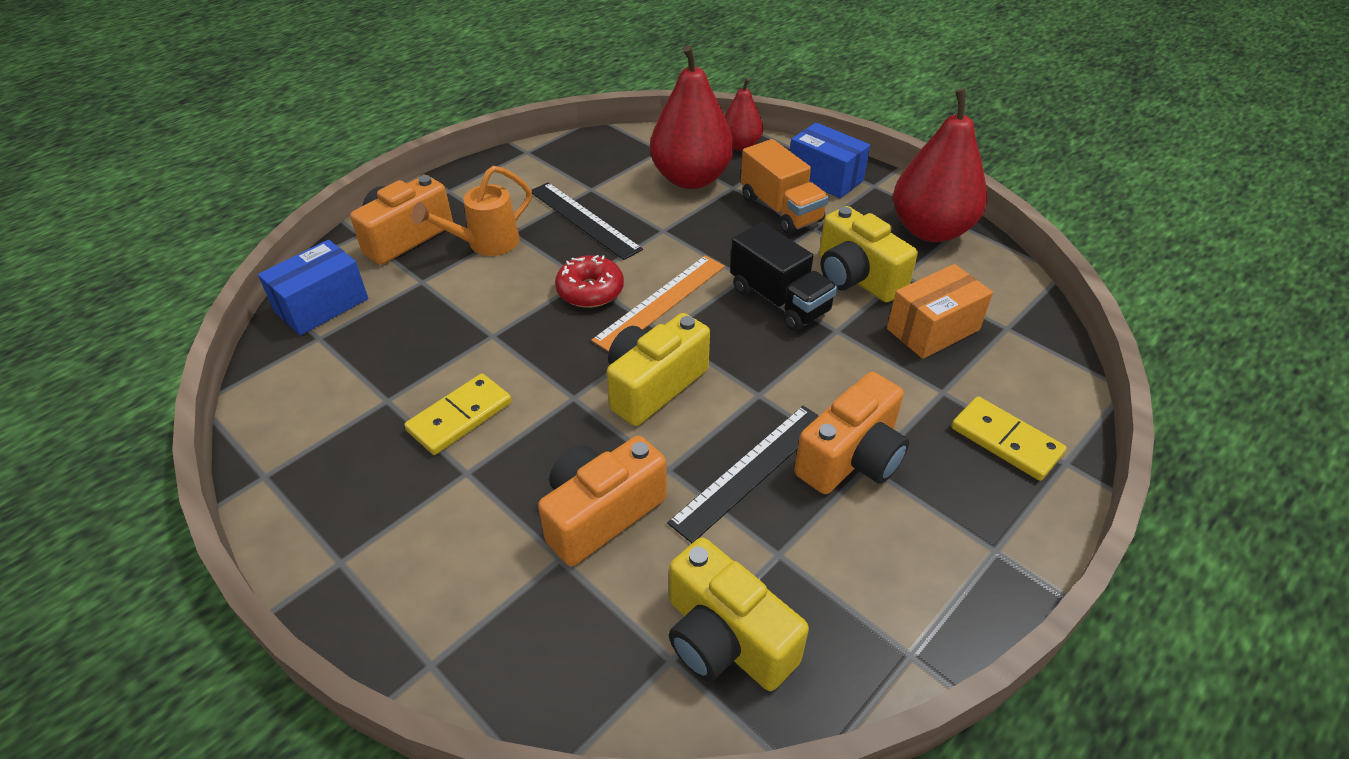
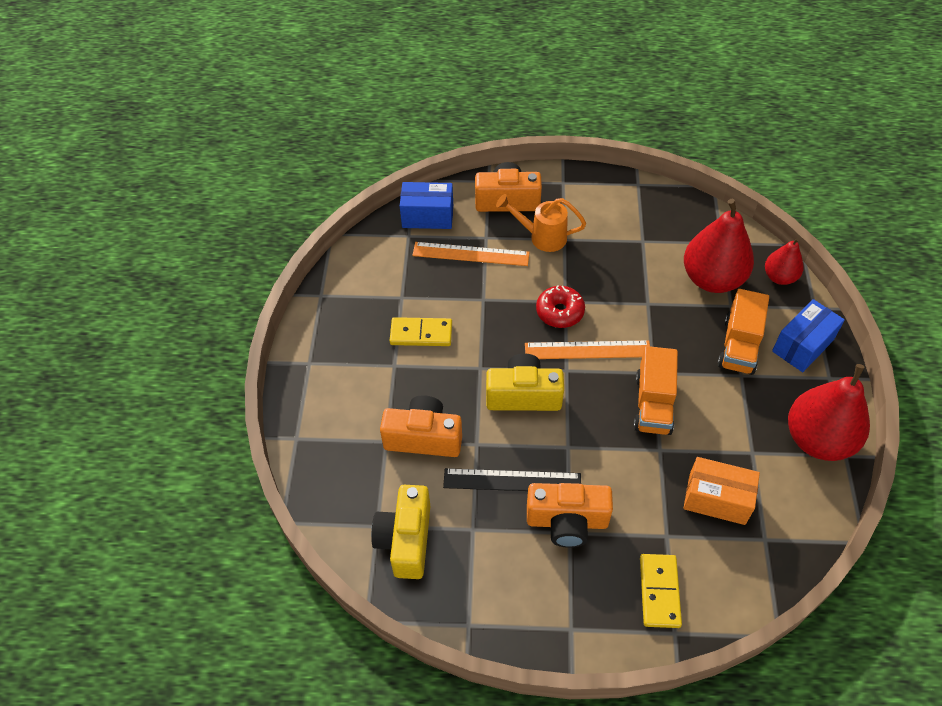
camera: 50 degrees right, 10 degrees up
(423, 306) = (470, 254): none -> orange ruler
(584, 219) = (612, 261): black ruler -> none
(779, 300) = (653, 404): black truck -> orange truck
(825, 178) = (802, 345): blue box -> blue box turned 45 degrees clockwise
(856, 277) = (719, 429): yellow camera -> none

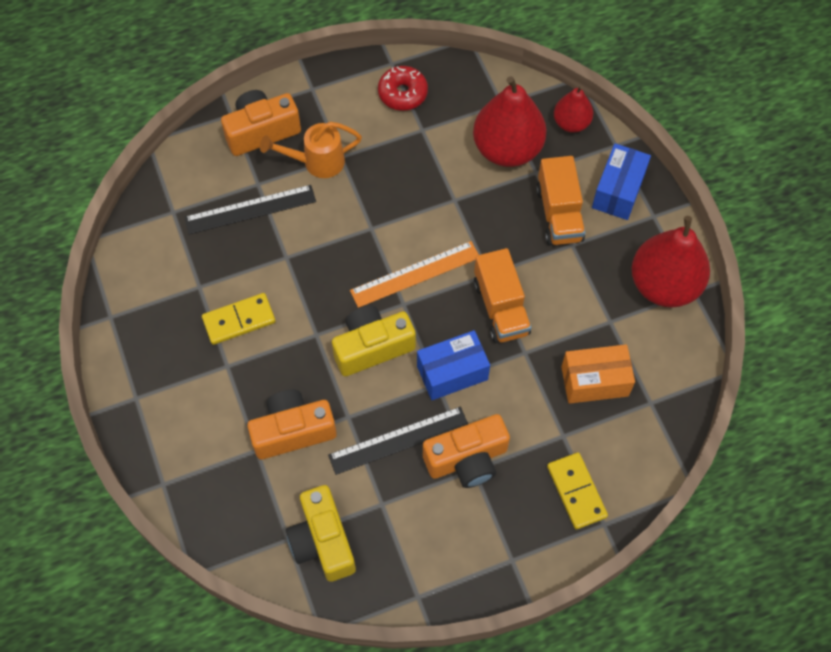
camera: 25 degrees left, 10 degrees up
(427, 216) = (183, 181): blue box -> blue box (452, 373)
(470, 254) = (250, 209): orange ruler -> black ruler
(560, 312) = (370, 242): red donut -> red donut (402, 93)

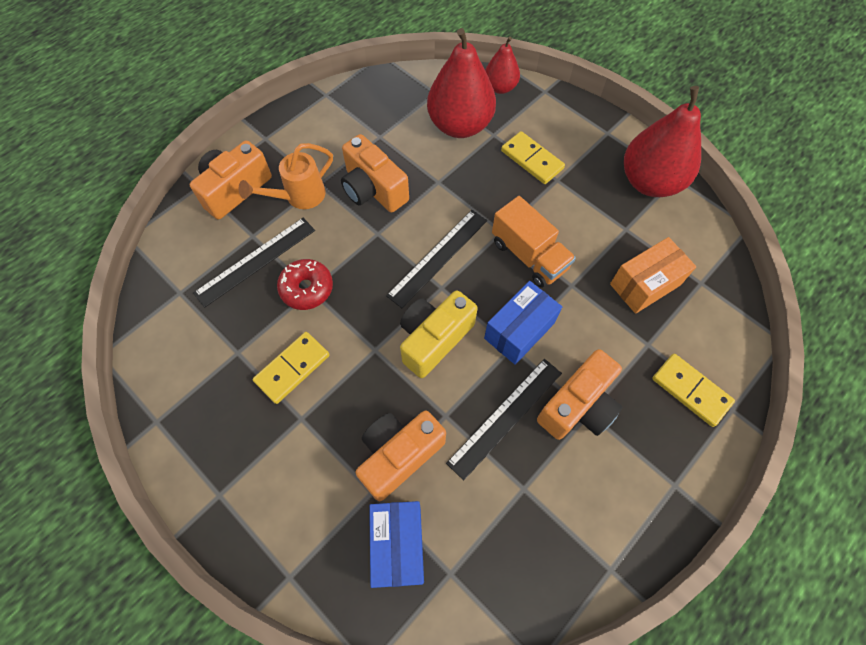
camera: 25 degrees left, 0 degrees up
(322, 541) = (486, 558): yellow camera -> none
(389, 182) = (373, 189): none -> orange camera
(402, 93) = (347, 114): red donut -> red donut (307, 288)
(415, 274) = (438, 257): orange ruler -> black ruler
(559, 214) = (532, 160): orange truck -> yellow domino
(618, 191) = (568, 124): blue box -> blue box (398, 545)

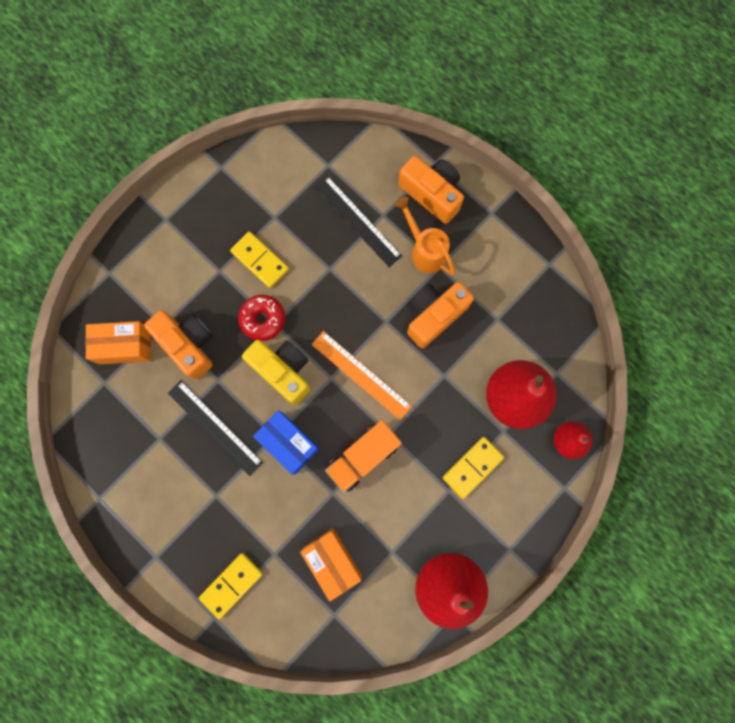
camera: 90 degrees right, 15 degrees up
(307, 288) = (331, 265): red donut -> red donut (263, 319)
(398, 545) = (125, 346): blue box -> orange box
(438, 257) = (361, 375): black ruler -> orange ruler
(578, 406) = (221, 487): orange camera -> none

